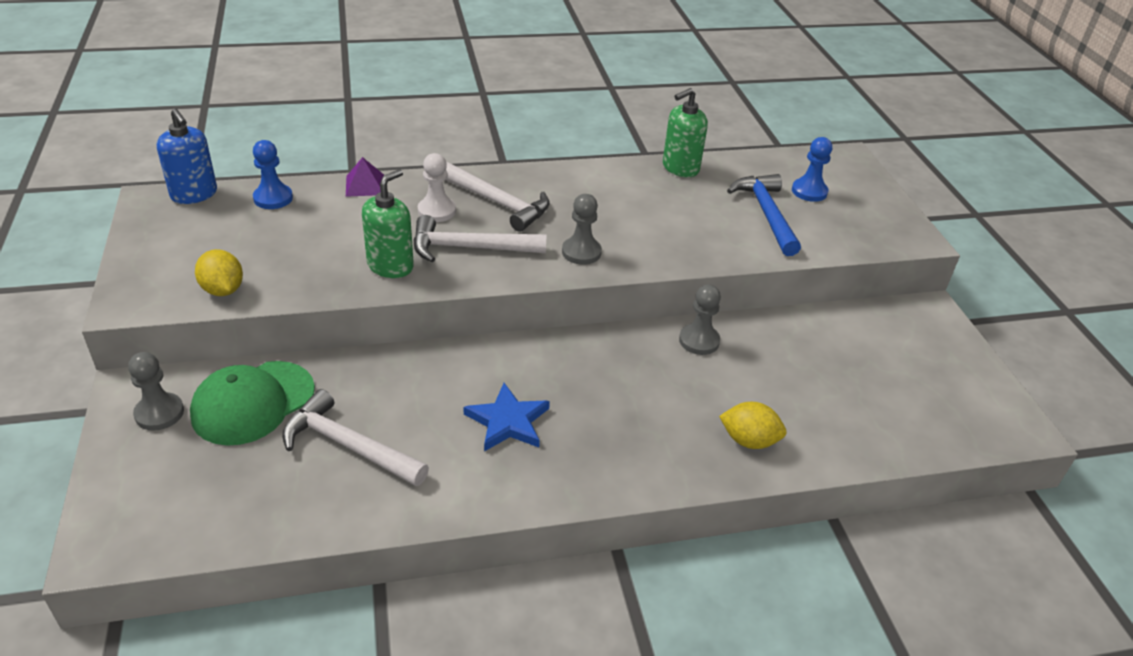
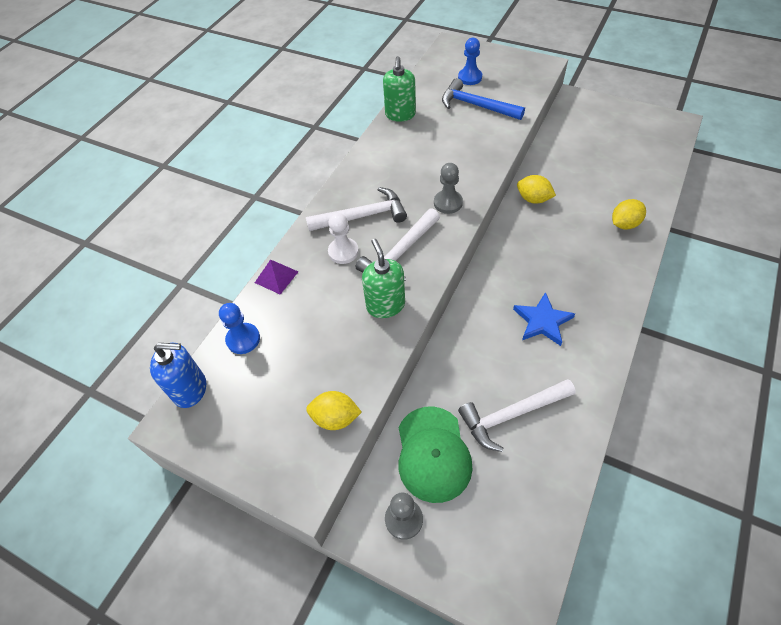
camera: 45 degrees left, 15 degrees up
(699, 341) = (533, 199): grey pawn -> yellow lemon

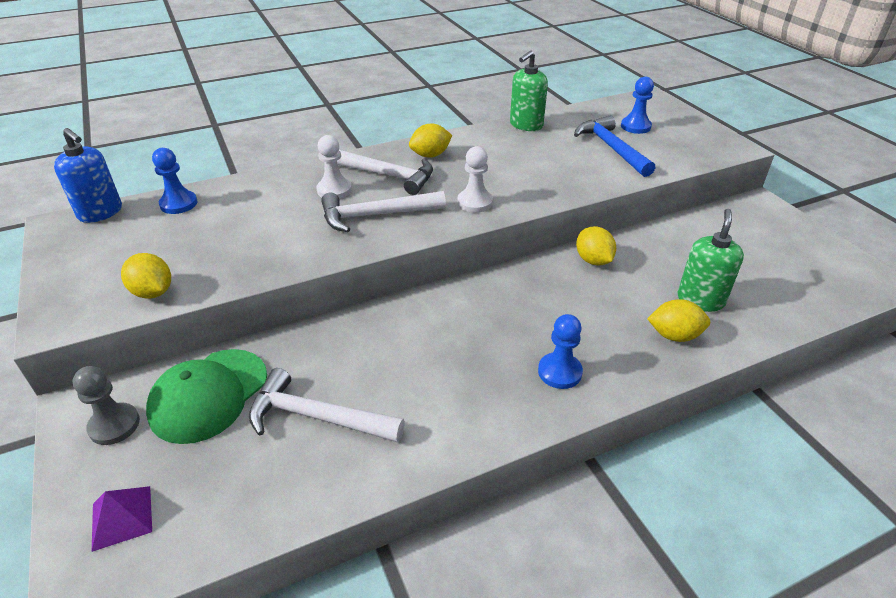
camera: 35 degrees right, 15 degrees down
(276, 277) = (261, 179): purple pyramid -> purple pyramid (122, 517)
(369, 180) = (430, 155): none -> yellow lemon
(385, 305) = (309, 242): green soap dispenser -> green soap dispenser (700, 300)
(448, 203) = (475, 202): grey pawn -> white pawn
(542, 321) = (459, 362): blue star -> none
(597, 288) = (559, 372): none -> blue pawn

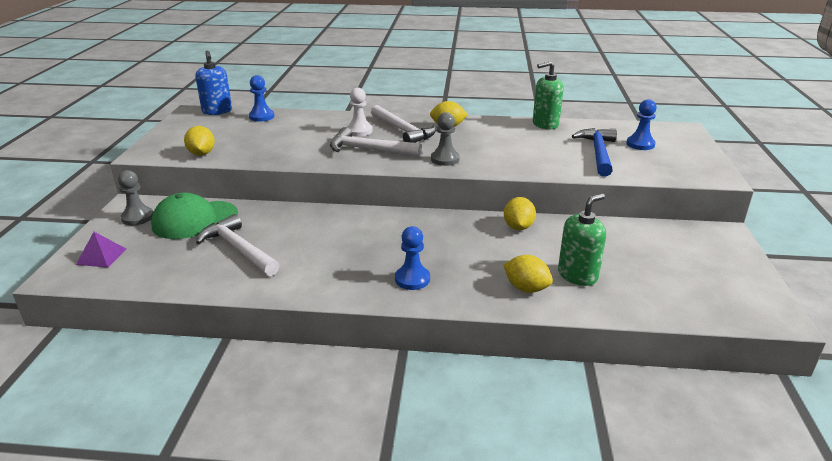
camera: 30 degrees right, 10 degrees down
(475, 202) = (445, 159): white pawn -> grey pawn

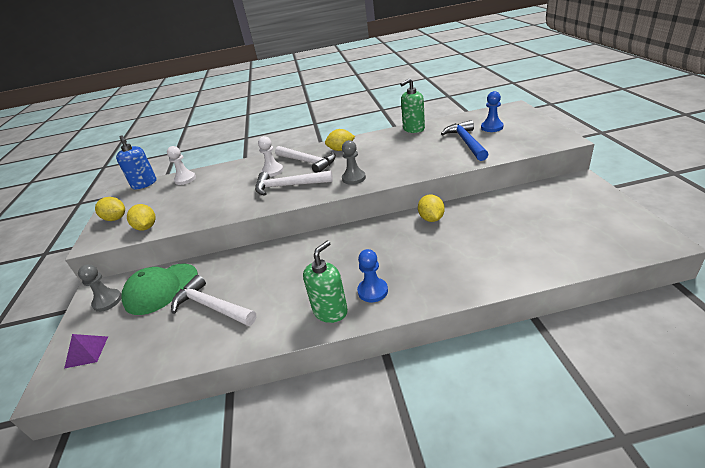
camera: 10 degrees left, 5 degrees up
(261, 117) = (185, 179): blue pawn -> white pawn
(526, 288) = (467, 272): yellow lemon -> yellow lemon (116, 218)
(577, 275) = (499, 248): green soap dispenser -> green soap dispenser (330, 311)

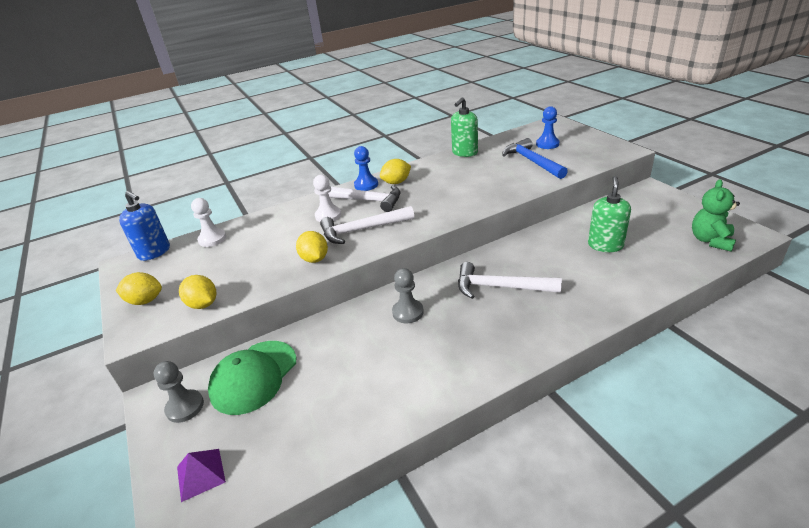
camera: 20 degrees left, 0 degrees up
(211, 306) = (339, 383): white hammer -> white hammer (500, 287)
(330, 311) = (487, 358): green soap dispenser -> green soap dispenser (605, 245)
(354, 178) = (435, 212): grey pawn -> grey pawn (408, 312)
(372, 291) = (519, 328): blue pawn -> blue pawn (366, 185)
(431, 218) = (531, 245): yellow lemon -> yellow lemon (314, 259)
(610, 240) = (710, 240): none -> green teddy bear

